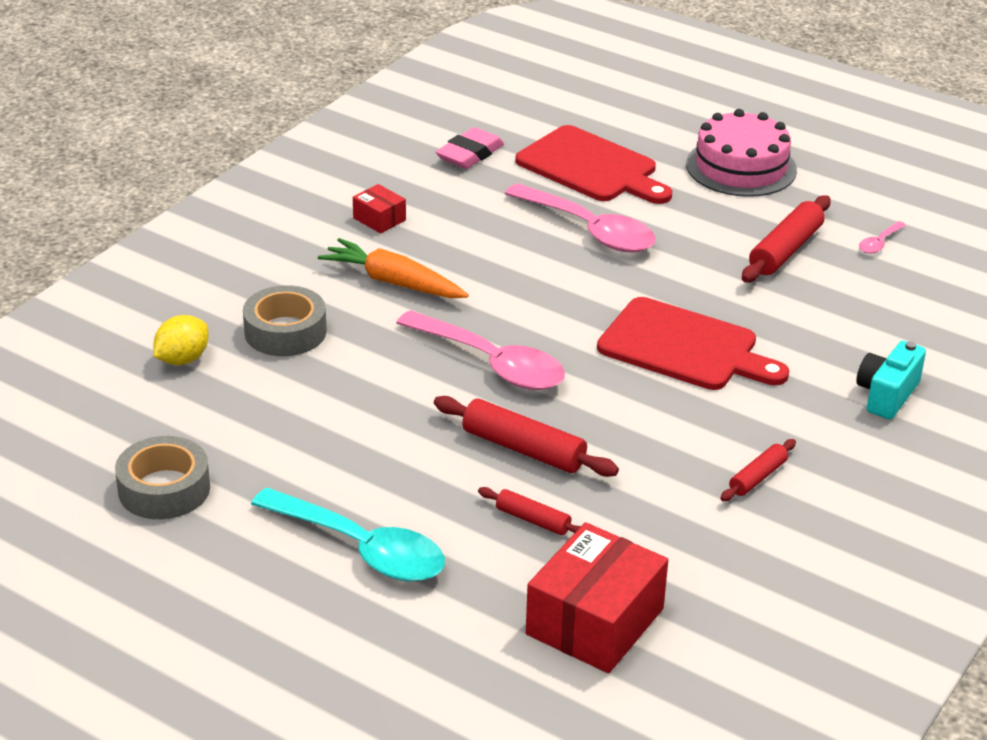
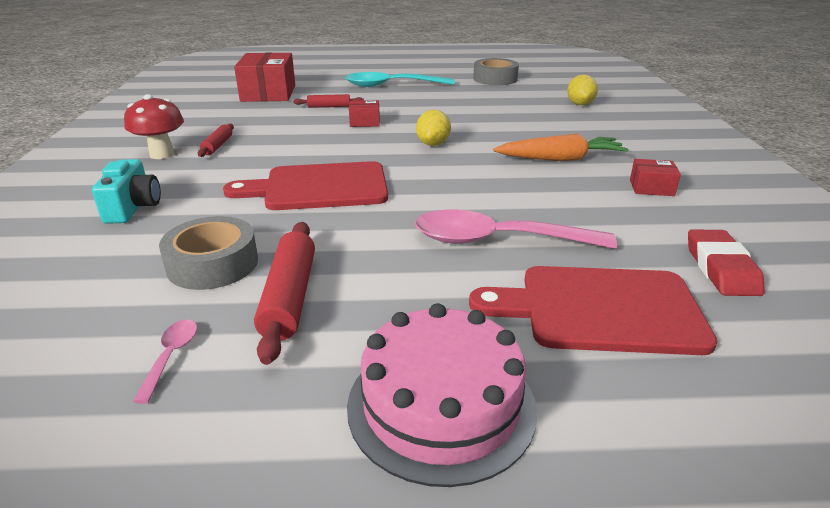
camera: 145 degrees right, 5 degrees down
(285, 332) = (562, 124): grey tape -> grey tape (213, 264)
(470, 154) = (721, 269): pink eraser -> red eraser
(492, 363) = (433, 144): pink spoon -> yellow lemon
(523, 449) = (365, 122): red rolling pin -> red box
(837, 488) = (162, 154): none -> red mushroom

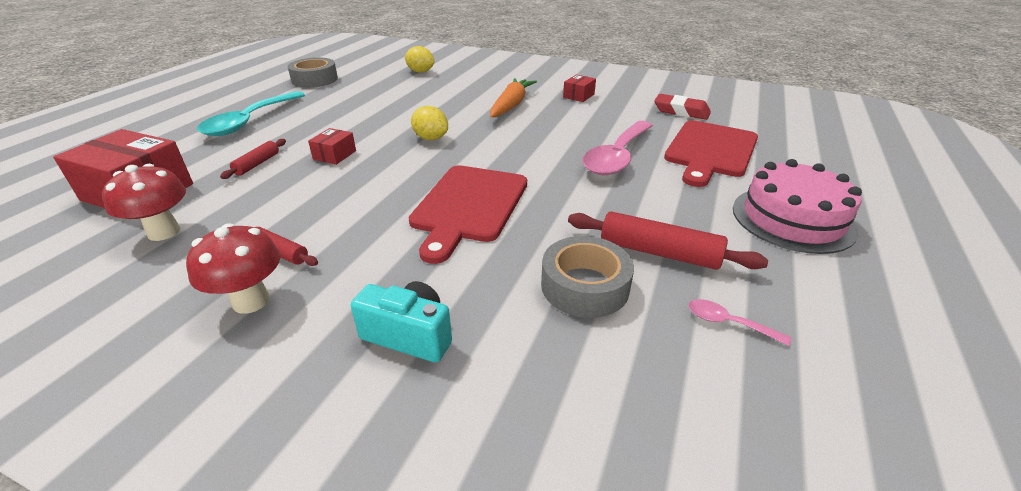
camera: 65 degrees left, 5 degrees up
(227, 113) = (164, 232): none -> red mushroom

